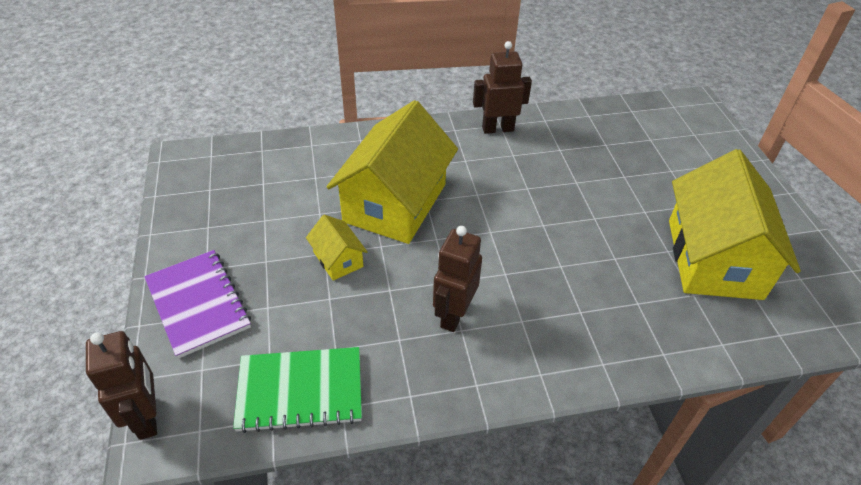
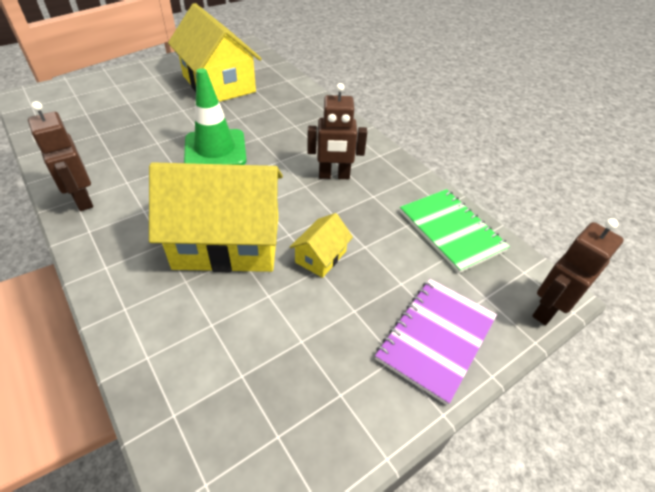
camera: 115 degrees left, 0 degrees up
(546, 223) = (215, 150): none -> green traffic cone
(714, 258) = (219, 84): yellow house -> yellow house turned 75 degrees clockwise

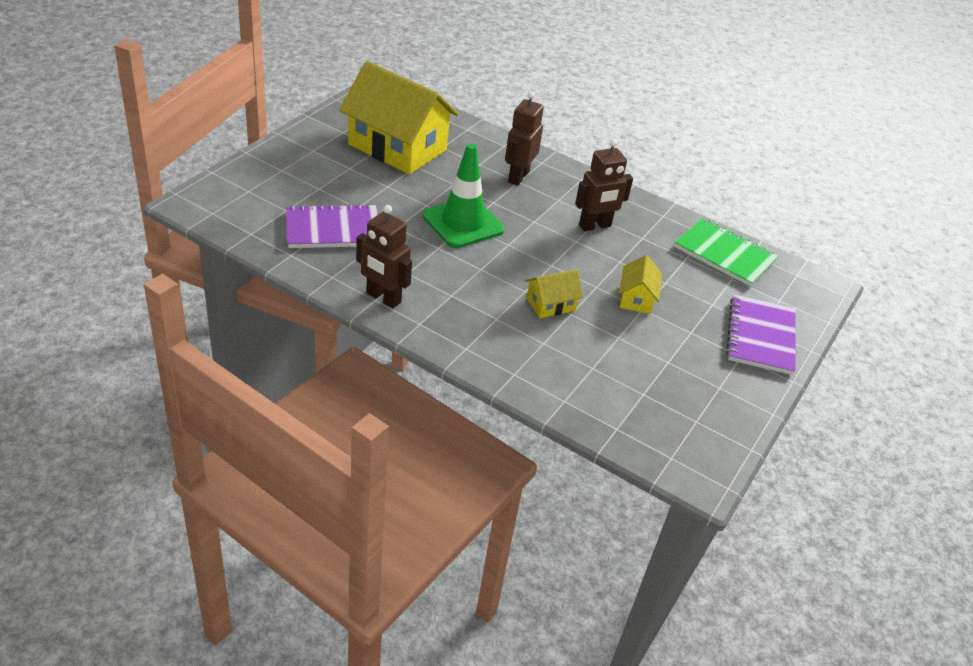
camera: 25 degrees left, 5 degrees down
(104, 134) = (333, 229): none -> purple notebook
(228, 242) = (551, 304): yellow house -> yellow house, size x0.44
(547, 309) = (825, 298): brown robot -> brown robot (518, 177)

